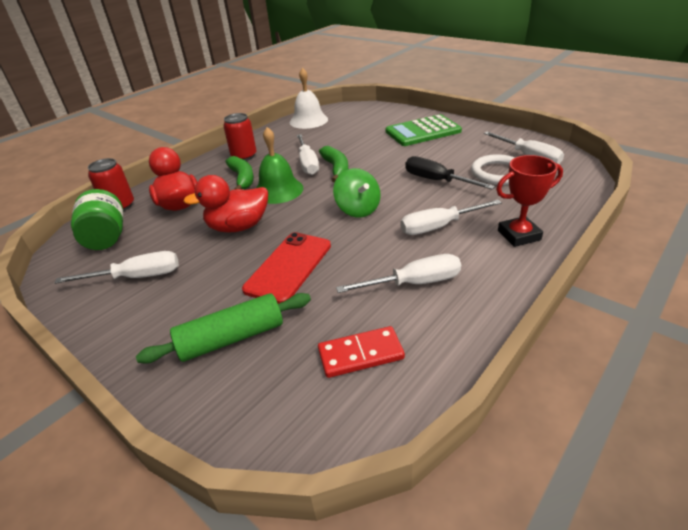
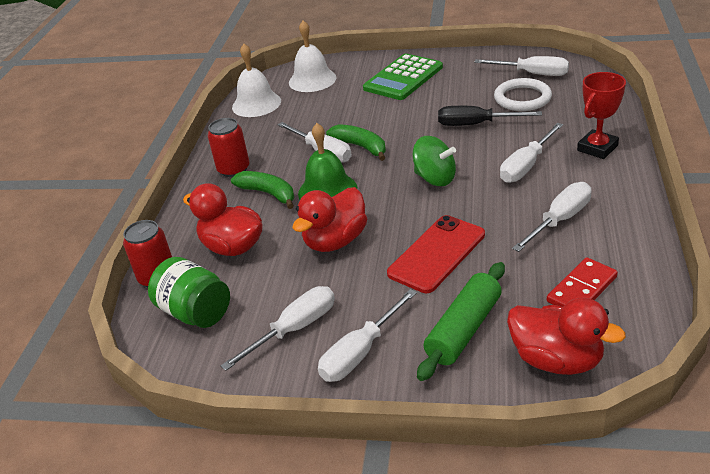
camera: 30 degrees left, 0 degrees up
(148, 316) = (360, 352): none -> white screwdriver
(263, 408) = (556, 360): none -> red duck
(289, 267) = (437, 254): red phone -> red phone turned 45 degrees clockwise
(361, 115) = (312, 80): none -> white bell

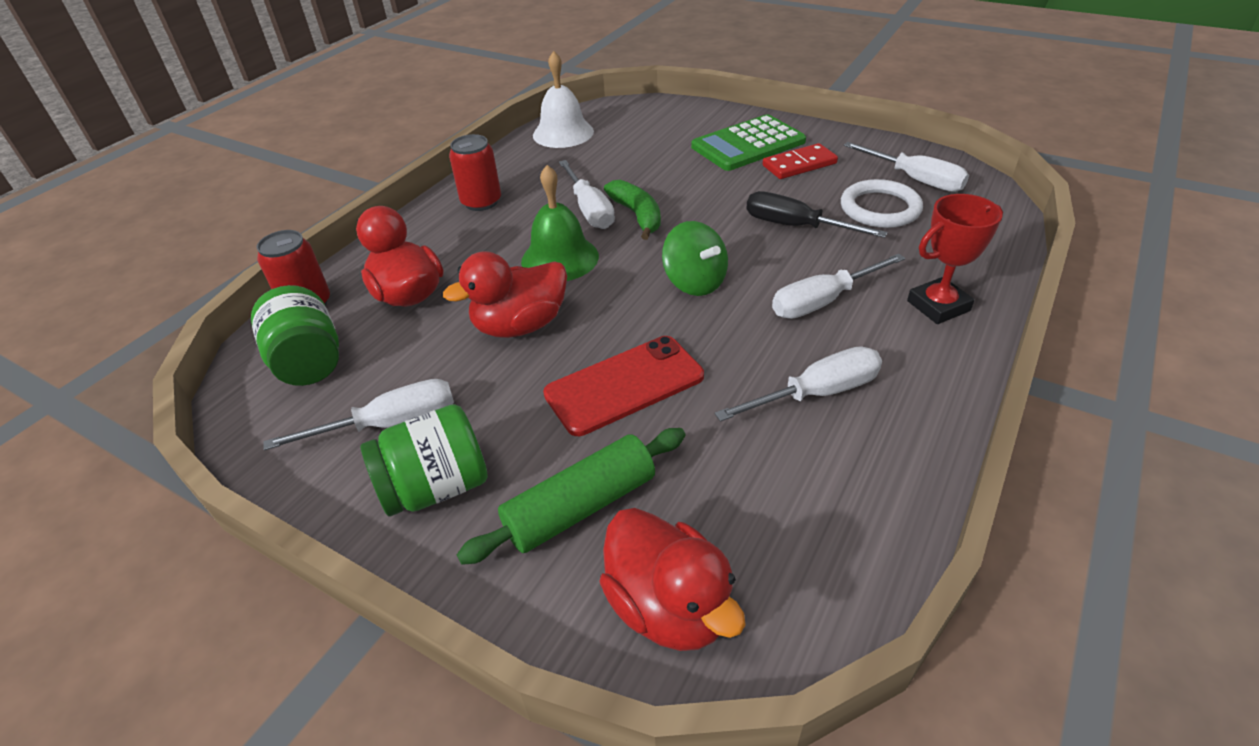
camera: 20 degrees right, 5 degrees up
(268, 193) = (494, 242): green banana -> none
(312, 80) = (643, 121): white bell -> none
(360, 352) = (436, 487): white screwdriver -> green jar
(582, 289) = (778, 510): red domino -> red domino (799, 165)

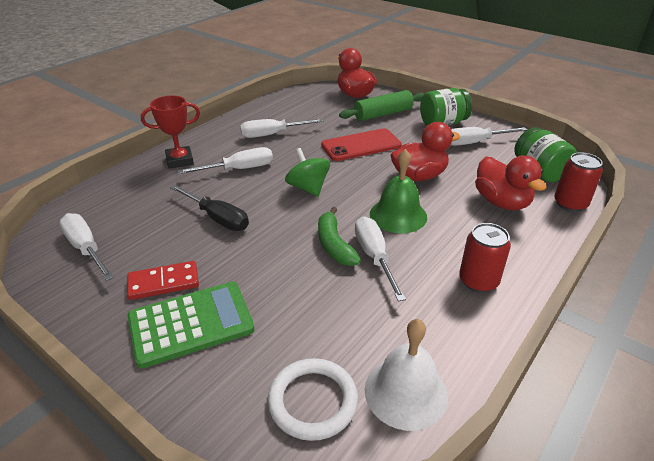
camera: 175 degrees left, 5 degrees down
(880, 208) = (144, 225): white ring -> white ring (313, 401)

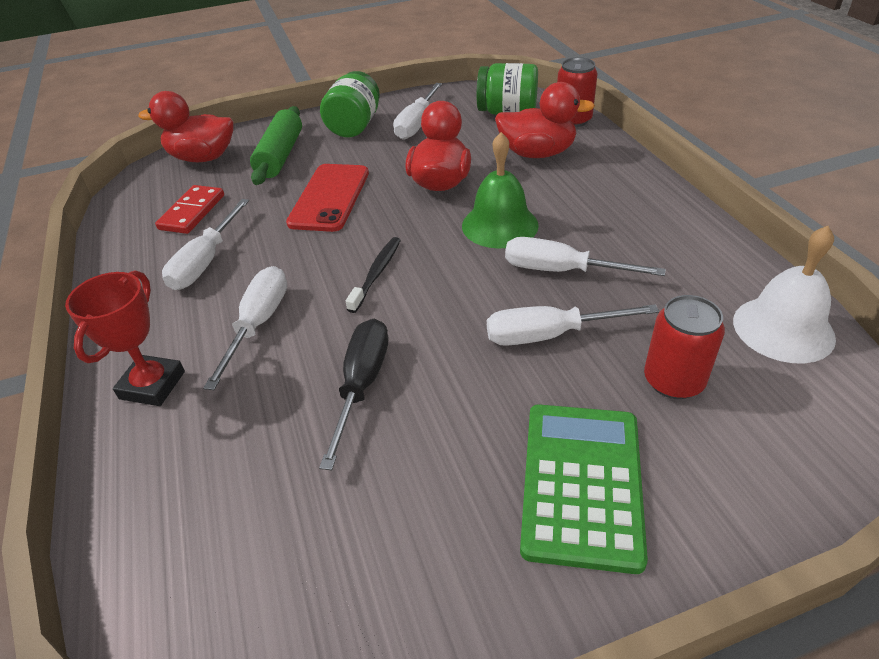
camera: 55 degrees left, 5 degrees up
(86, 248) = (292, 588): white screwdriver -> white screwdriver (549, 335)
(163, 282) = (469, 493): red domino -> red domino (192, 212)
(217, 218) = (362, 385): black screwdriver -> black screwdriver turned 60 degrees counterclockwise
(308, 188) = (376, 273): green spinning top -> black toothbrush
(313, 401) = (771, 404): white ring -> none
(334, 245) = (515, 293): green banana -> none
(478, 281) = (649, 218): red can -> red can (673, 381)

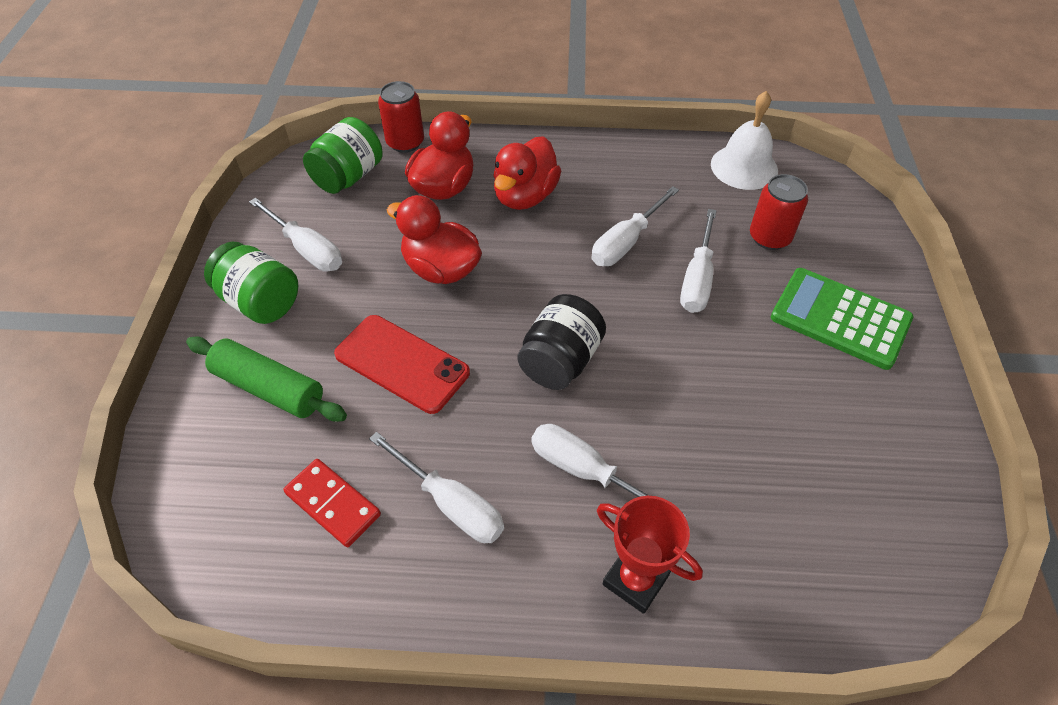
camera: 70 degrees left, 10 degrees up
(203, 158) = (199, 473): red duck -> red duck (525, 196)
(362, 385) = (703, 411): black screwdriver -> none
(376, 273) = (560, 361): black toothbrush -> black jar
(500, 225) = (540, 254): green bell -> none

